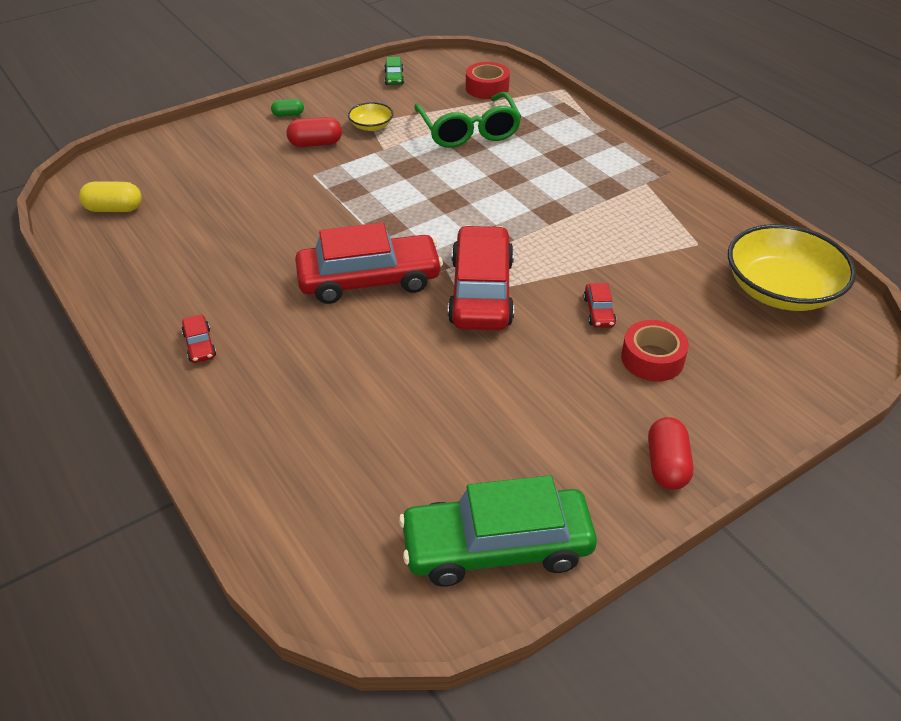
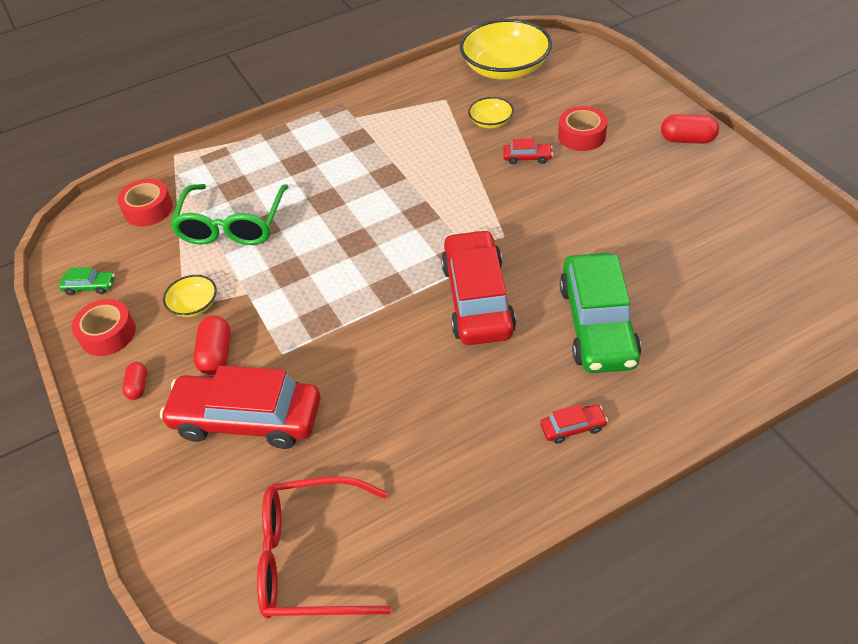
camera: 80 degrees left, 5 degrees up
(114, 209) = (311, 558): yellow capsule -> red glasses
(288, 115) = (138, 386): green capsule -> red capsule
(343, 94) = (108, 334): none -> red tape
(469, 131) = (232, 225): green glasses -> green glasses turned 105 degrees clockwise
(481, 292) = (499, 223): red car -> red car (247, 419)
(496, 547) = (776, 223): green car -> green car (597, 324)
(662, 281) = (491, 122): none -> yellow bowl

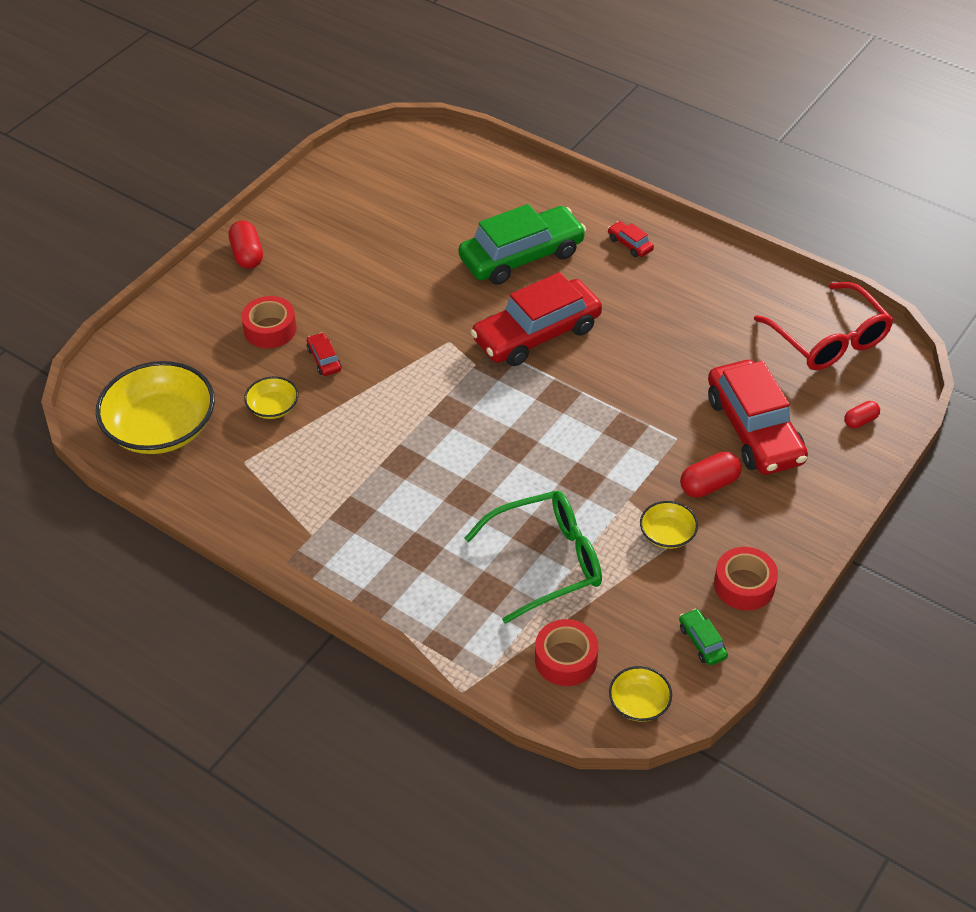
camera: 120 degrees left, 0 degrees up
(82, 234) = (639, 703): none -> yellow bowl
(138, 386) = (779, 523): red capsule -> red capsule (860, 421)

